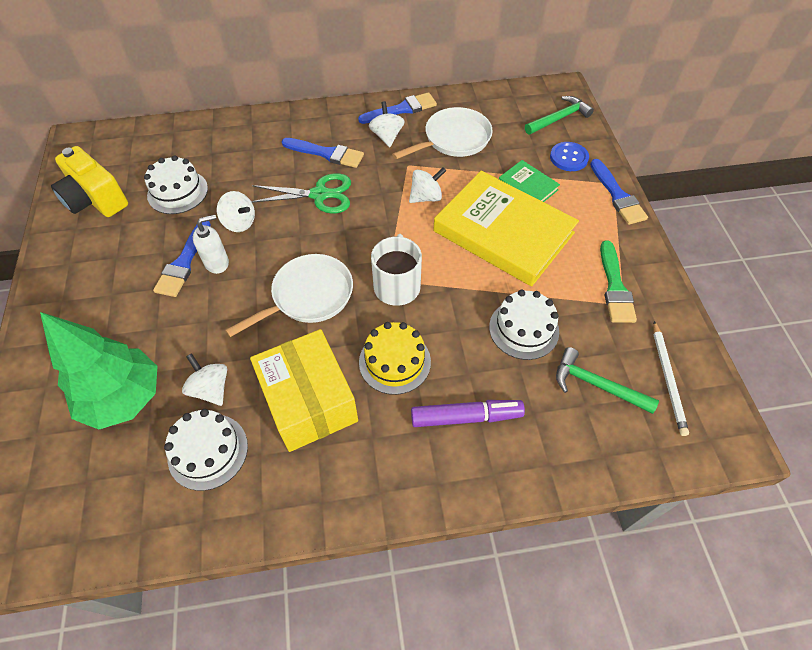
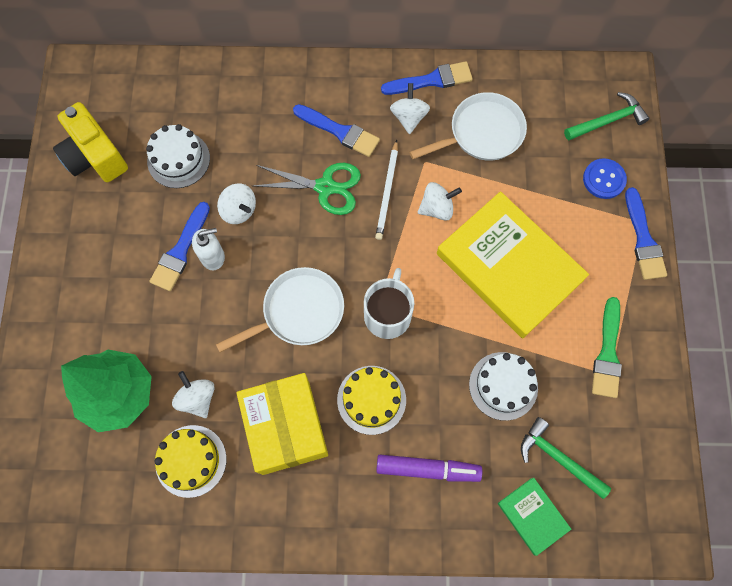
camera: 10 degrees right, 15 degrees up
(208, 451) = (191, 461): white cake -> yellow cake
(527, 186) = (549, 211): green book -> green book (532, 516)
(668, 379) = (629, 464): white pencil -> white pencil (387, 192)

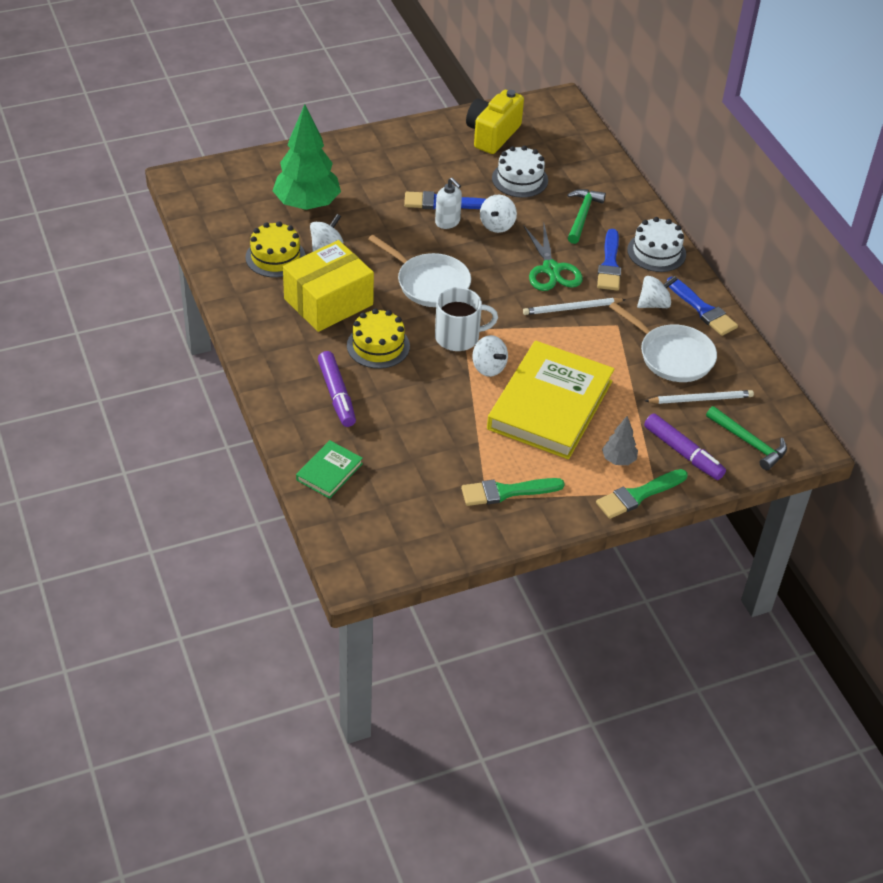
camera: 65 degrees right, 25 degrees down
(437, 208) = (577, 344): white spinning top -> white spinning top (488, 367)
(503, 386) = (435, 426): white cake -> white cake (656, 252)
(544, 134) = (701, 399): none -> white pencil
(558, 458) = (389, 478): green hammer -> green hammer (582, 215)
(596, 237) = (618, 460): none -> grey tree
(604, 179) = (683, 453): blue button -> purple marker
(643, 239) = (638, 495): blue brush -> green brush

